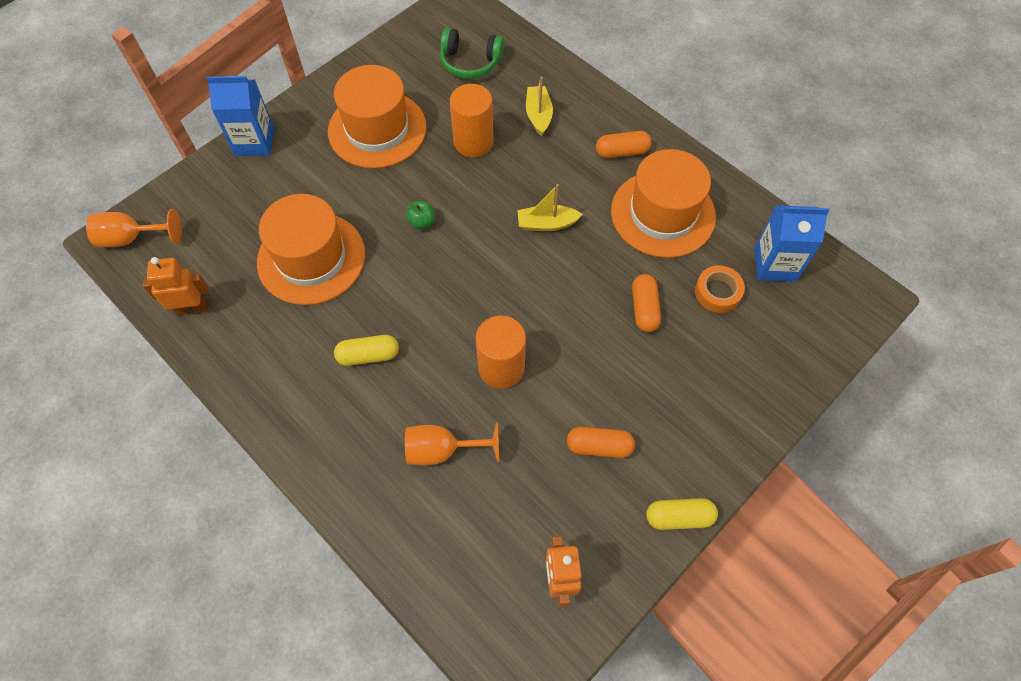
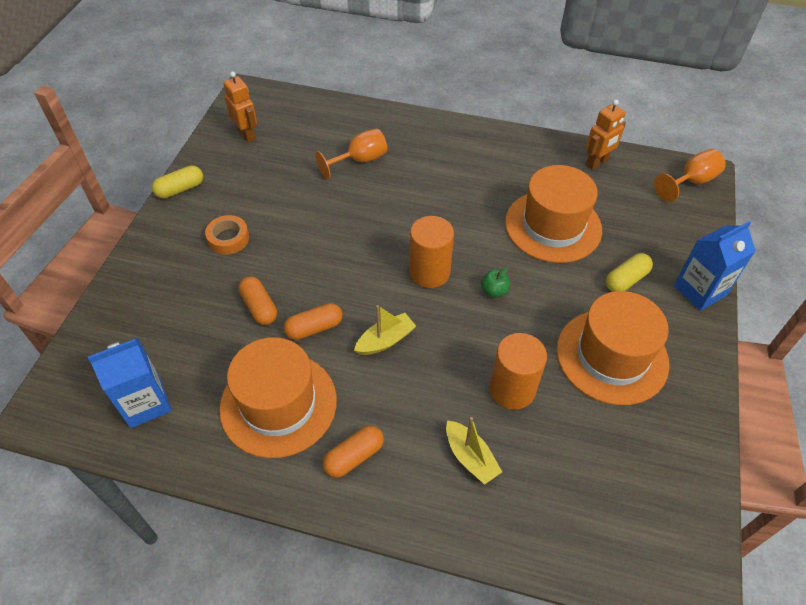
camera: 150 degrees right, 10 degrees down
(368, 355) = (452, 187): yellow capsule -> yellow capsule (626, 280)
(470, 62) = (596, 490): green headphones -> none
(501, 368) = (352, 219): orange cylinder -> orange cylinder (429, 272)
(599, 446) = (253, 203): orange capsule -> orange capsule (314, 328)
(717, 292) = (197, 350): orange tape -> orange tape (228, 238)

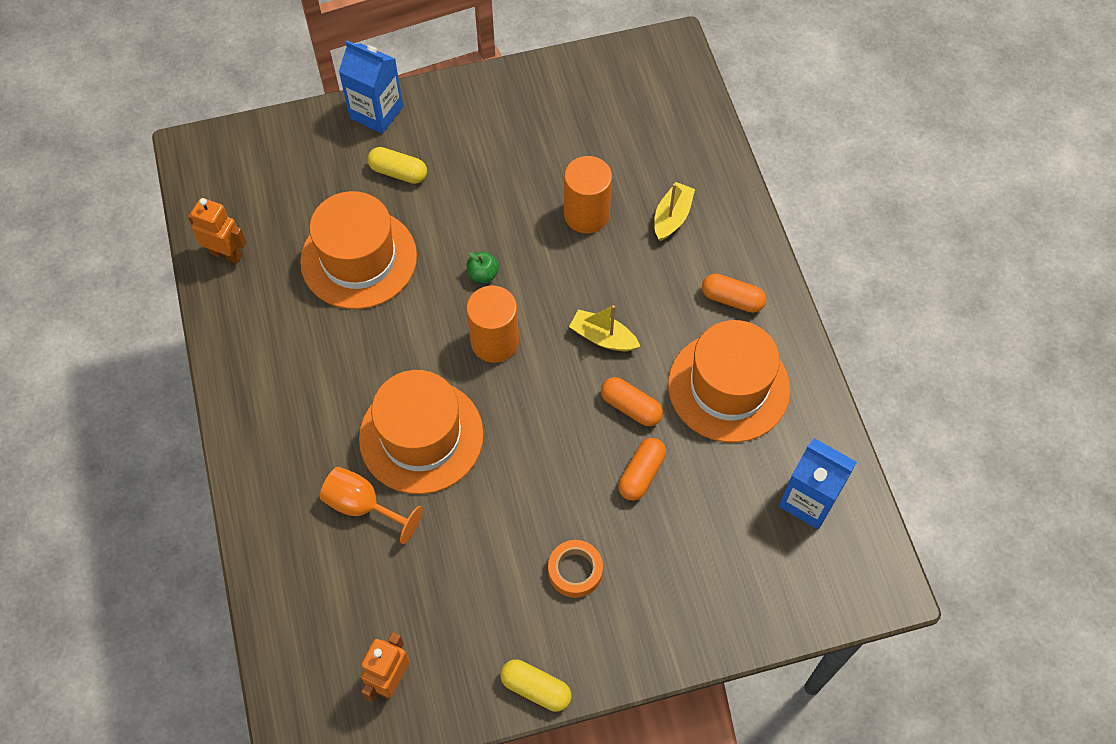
camera: 120 degrees left, 10 degrees up
(612, 356) = (500, 155): orange hat -> orange hat (421, 436)
(691, 182) = (213, 158): orange goblet -> none

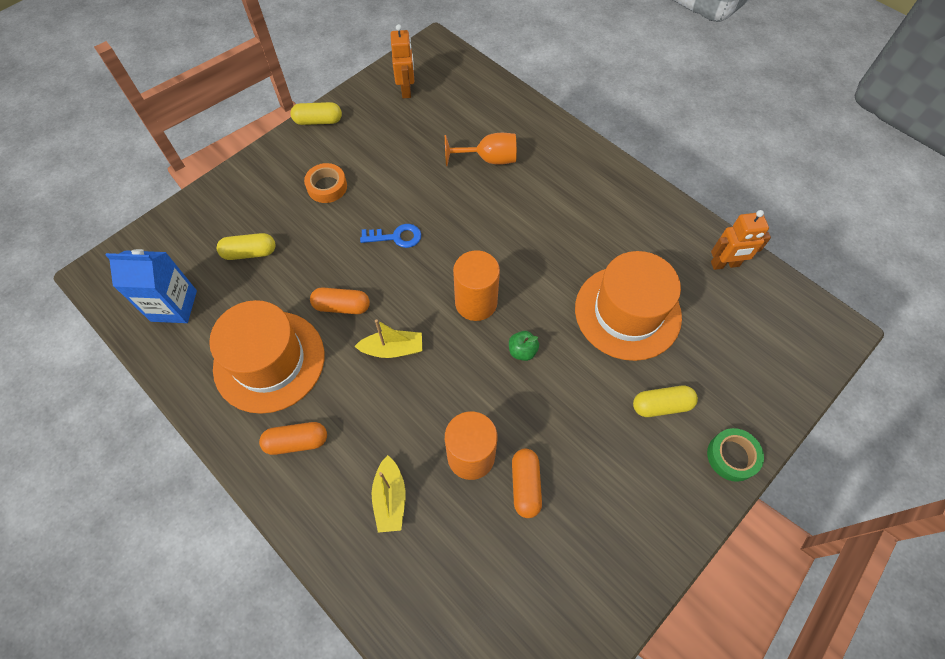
camera: 150 degrees right, 0 degrees up
(376, 112) = (732, 456): blue carton -> green tape
(421, 436) = (482, 214): orange hat -> none
(531, 458) = (396, 237): none -> blue key
(641, 474) = (310, 264): orange capsule -> orange capsule (525, 485)
(703, 525) = (250, 253): none -> yellow capsule

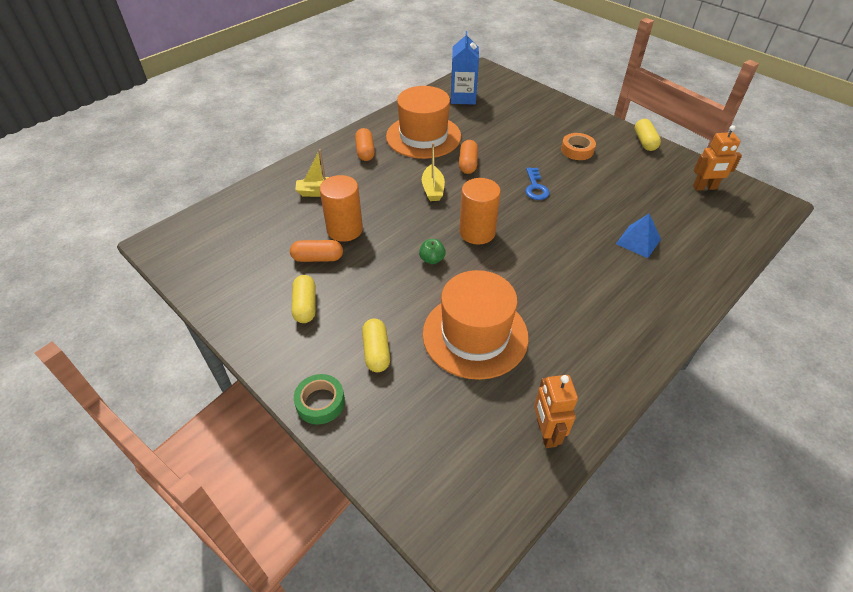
camera: 90 degrees right, 15 degrees down
(250, 253) = (508, 121): yellow capsule -> yellow capsule (305, 306)
(489, 159) = (638, 241): orange goblet -> blue pyramid

